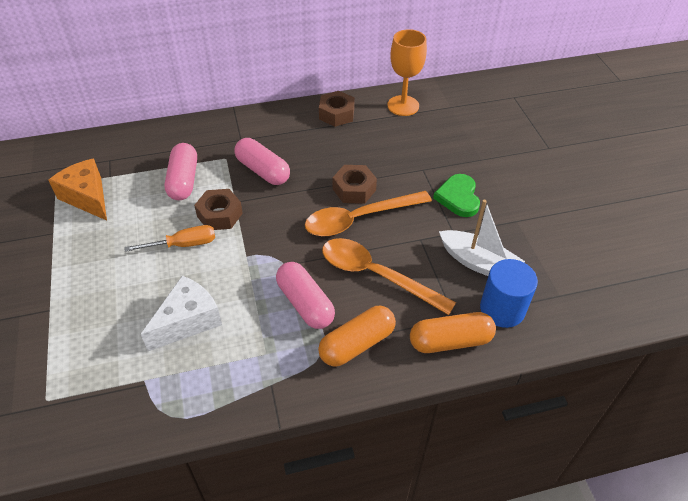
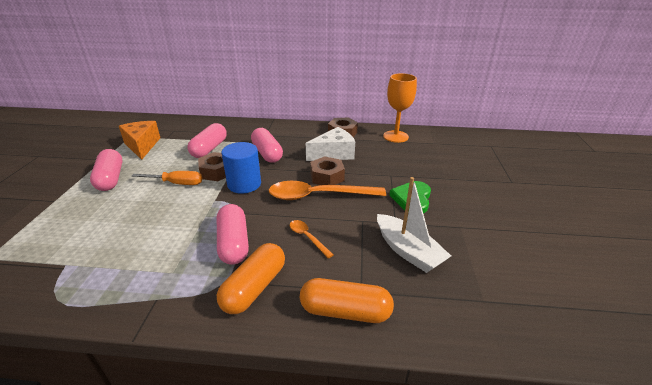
camera: 20 degrees right, 15 degrees down
(92, 259) = (111, 178): none -> pink capsule
(188, 321) = (135, 232): white cheese -> white cheese (333, 154)
(357, 344) = (254, 287): orange capsule -> orange capsule turned 45 degrees counterclockwise
(376, 275) = (307, 237): orange spoon -> orange spoon, size x0.46
(502, 309) = (414, 296): blue cylinder -> blue cylinder (244, 184)

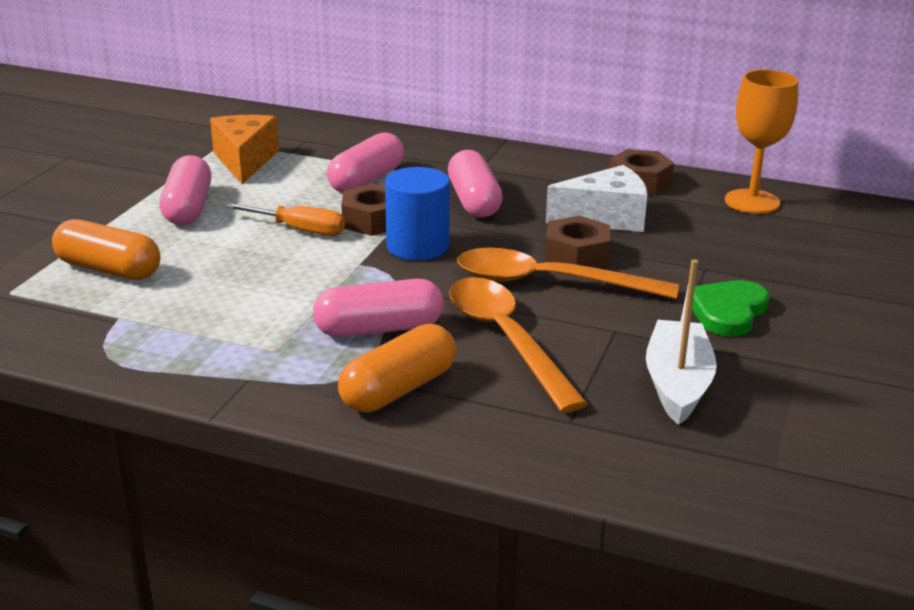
camera: 15 degrees right, 5 degrees down
(234, 243) = (379, 329): pink capsule -> pink capsule turned 75 degrees clockwise
(307, 237) = (506, 340): orange spoon -> orange spoon, size x2.16
(345, 311) = (533, 440): orange capsule -> orange capsule (109, 269)
(408, 251) = (677, 384): white boat -> white boat turned 150 degrees counterclockwise

